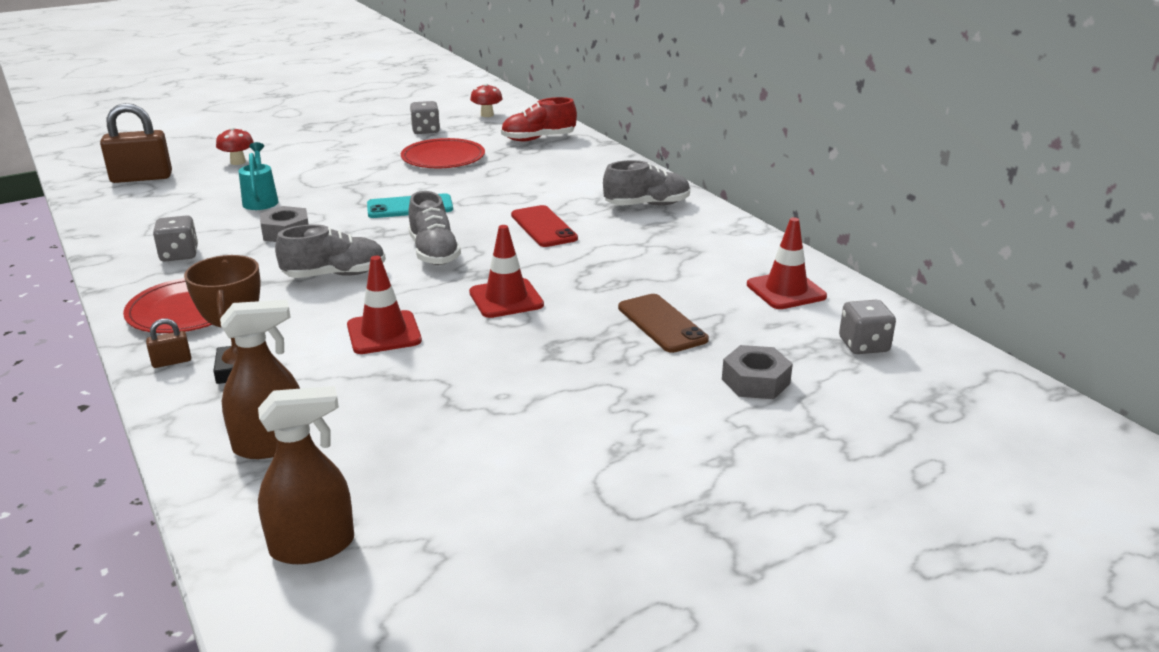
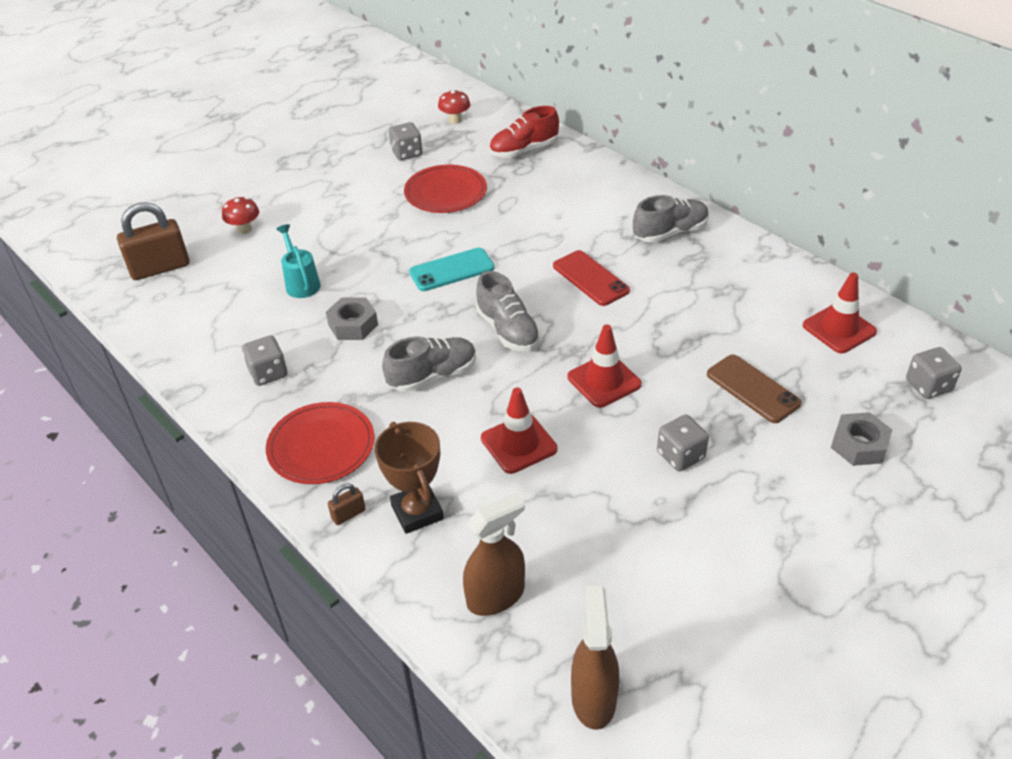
camera: 10 degrees left, 15 degrees up
(313, 546) = (593, 698): brown spray bottle -> brown spray bottle turned 60 degrees counterclockwise
(549, 364) = (680, 455): none -> grey dice

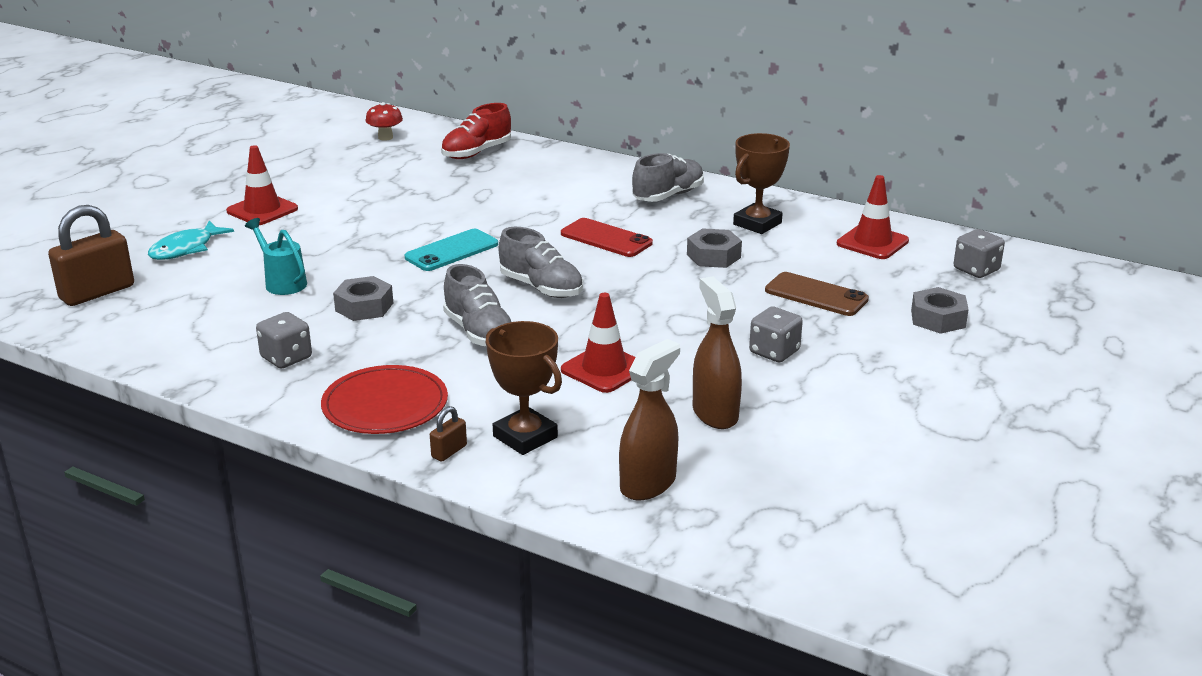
camera: 20 degrees left, 15 degrees down
(244, 229) = (186, 249): red mushroom -> turquoise fish
(407, 153) = (345, 168): grey dice -> none
(432, 375) = (479, 333): grey shoe -> grey shoe turned 105 degrees clockwise
(445, 192) = (408, 193): red plate -> none
(593, 698) = (792, 537): brown spray bottle -> brown spray bottle (715, 413)
(604, 381) = (665, 310): red traffic cone -> red traffic cone (262, 210)
(678, 319) = (713, 256): none -> grey nut
(737, 284) = (757, 224): none -> brown trophy

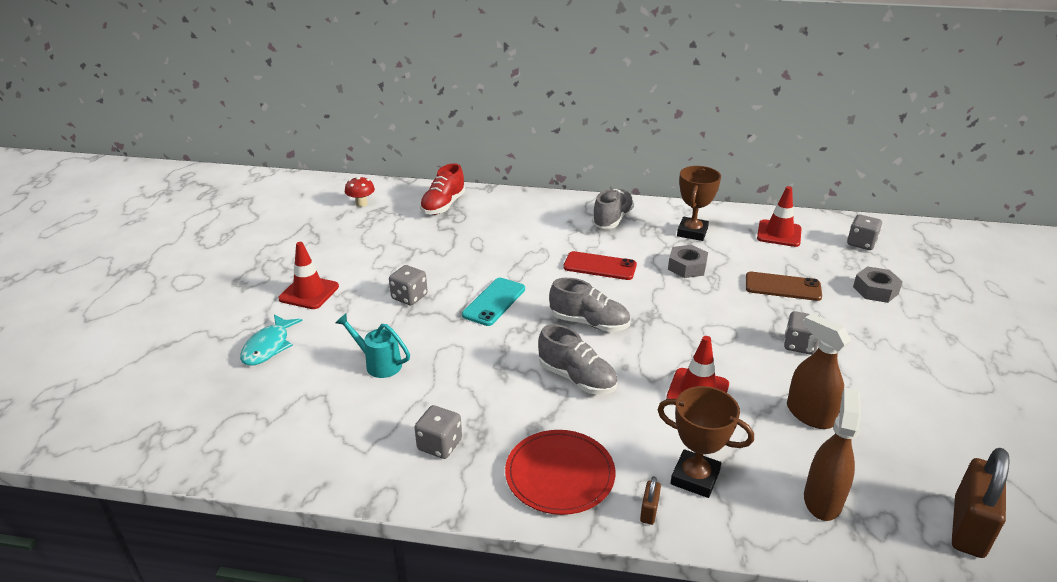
camera: 20 degrees left, 5 degrees up
(97, 292) = (216, 413): brown padlock -> brown padlock (968, 527)
(363, 231) = (409, 297): none -> grey dice
(364, 307) = (466, 374): grey nut -> none

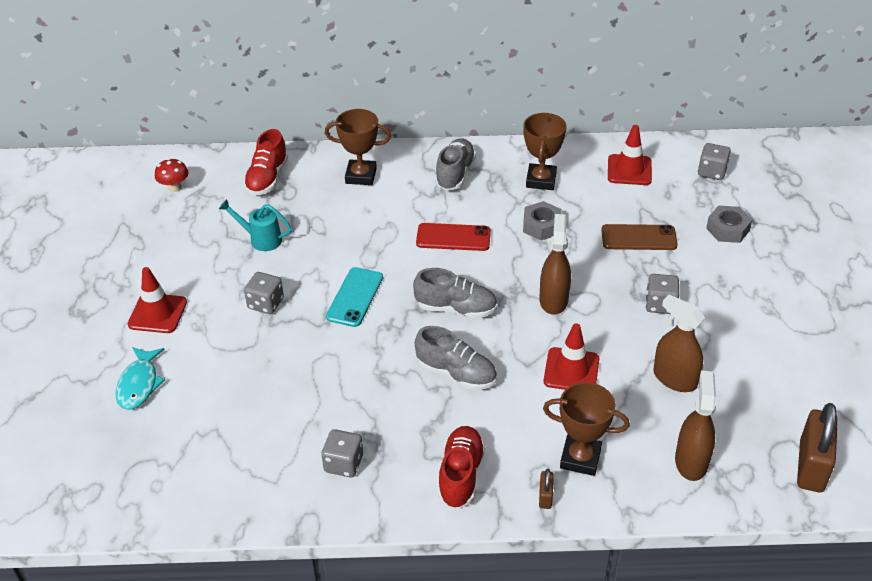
camera: 10 degrees left, 10 degrees up
(379, 364) = (259, 387): turquoise watering can -> turquoise watering can (261, 239)
(526, 212) = (361, 176): none -> brown trophy
(560, 474) = (460, 475): red plate -> red shoe
(689, 328) = (553, 300): none -> brown spray bottle

